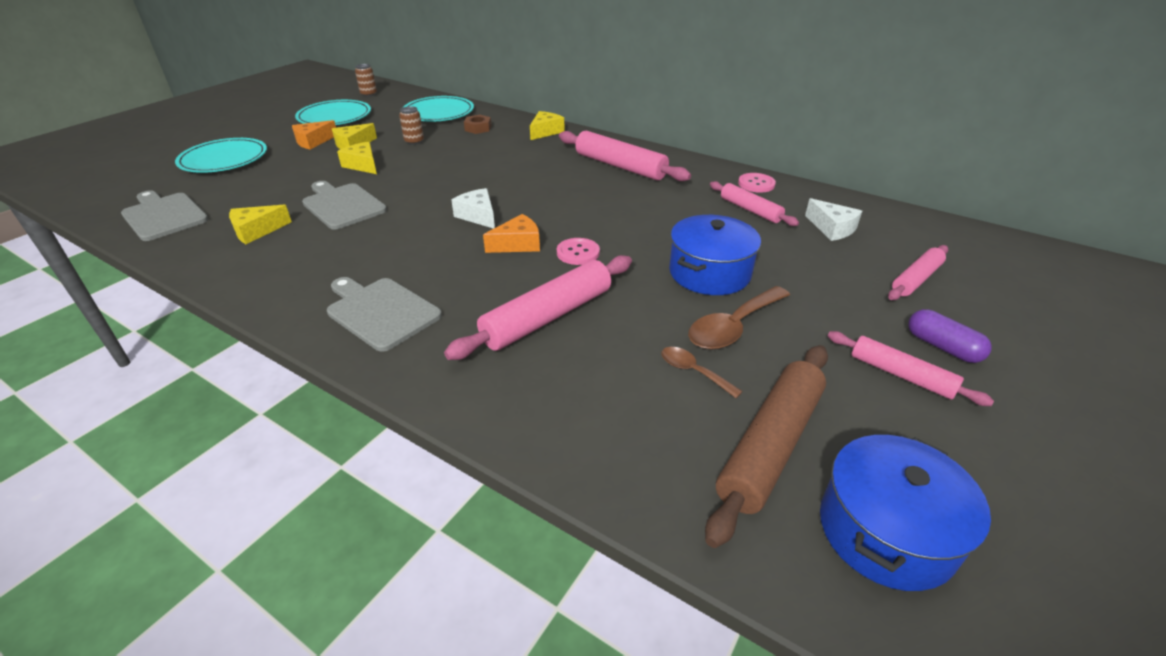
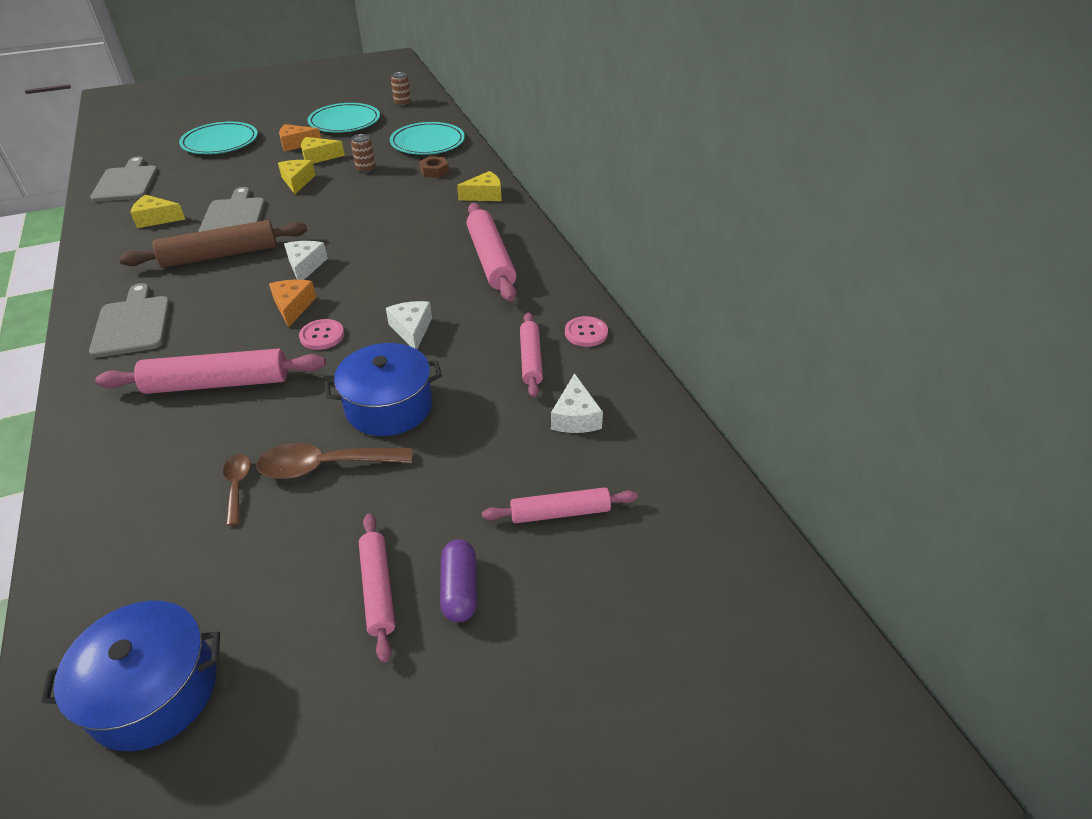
camera: 35 degrees right, 5 degrees up
(518, 244) = (293, 307): orange cheese -> orange cheese turned 105 degrees counterclockwise
(640, 224) = (412, 330): none -> white cheese
(770, 445) = (191, 576): brown rolling pin -> brown rolling pin (220, 255)

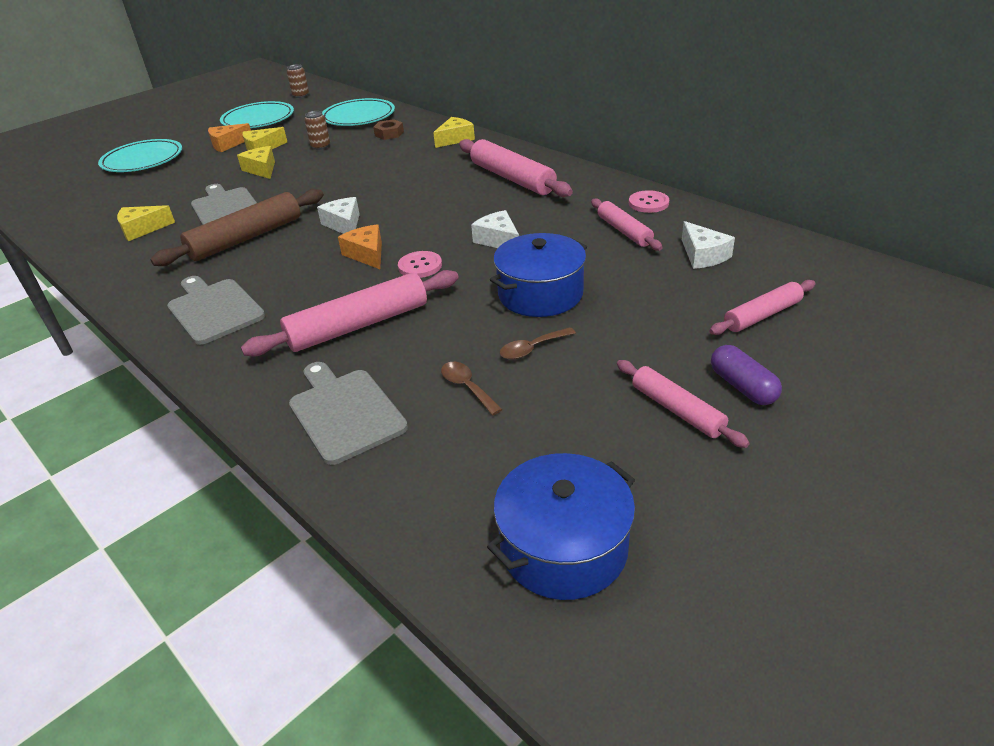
camera: 20 degrees left, 5 degrees down
(126, 182) = (72, 211): grey cutting board -> grey cutting board (344, 412)
(325, 466) = (532, 348): brown spoon -> brown spoon, size x0.57

